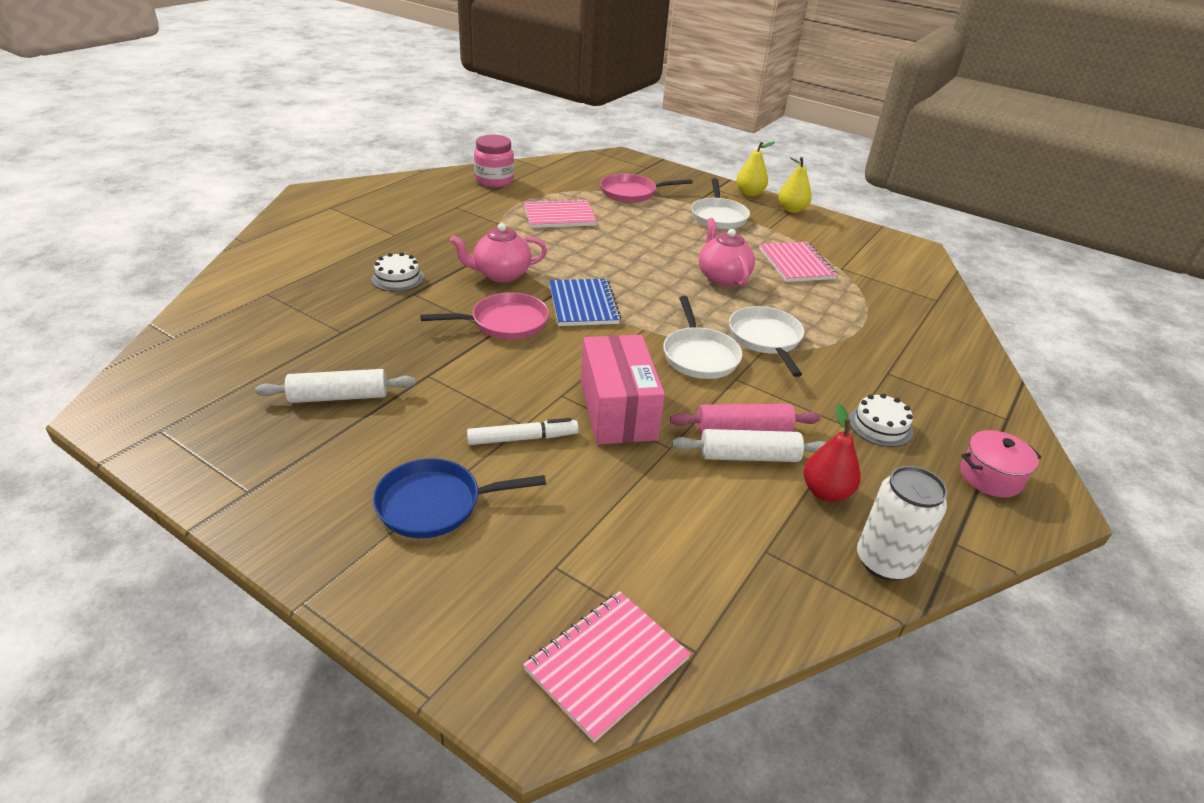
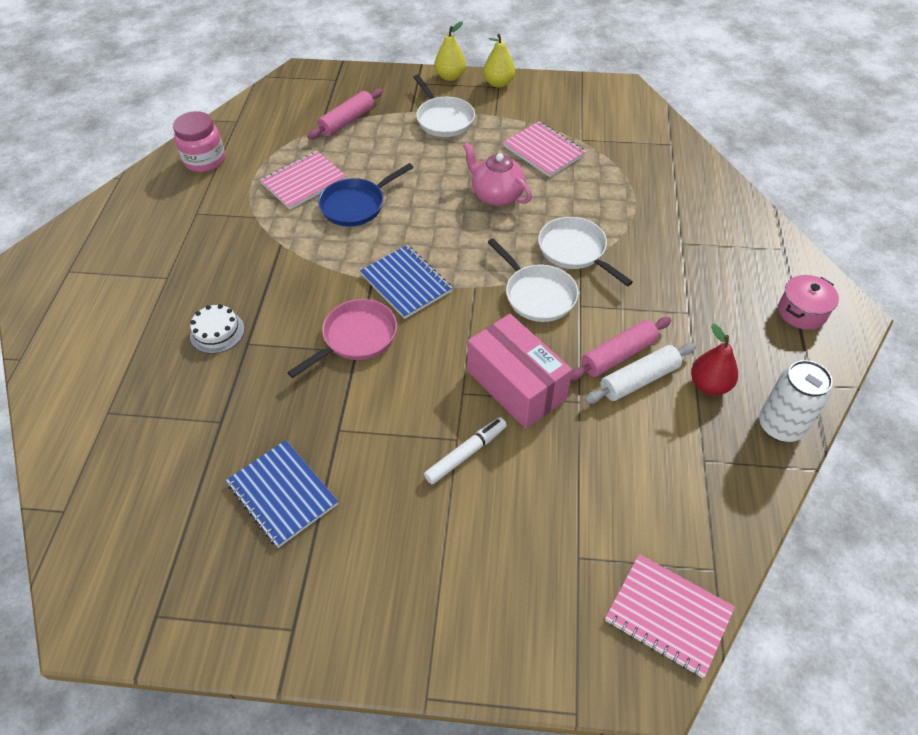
camera: 25 degrees left, 15 degrees up
(339, 397) = (282, 494): white rolling pin -> blue notebook
(435, 504) = (450, 554): blue pan -> blue pan (356, 205)
(501, 274) = (308, 282): pink teapot -> none
(607, 664) = (668, 615): pink notebook -> pink notebook turned 75 degrees counterclockwise
(631, 193) = (347, 121): pink pan -> pink rolling pin
(880, 426) = (707, 300): white cake -> none

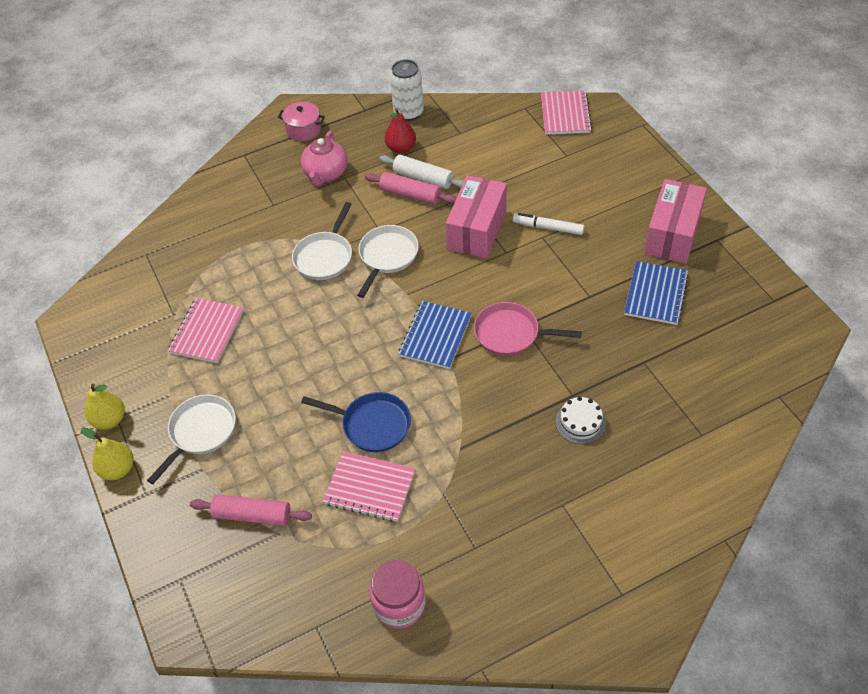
camera: 120 degrees left, 0 degrees up
(345, 581) = (672, 234): none -> pink box
(496, 195) = (291, 334): pink teapot -> pink teapot (326, 174)

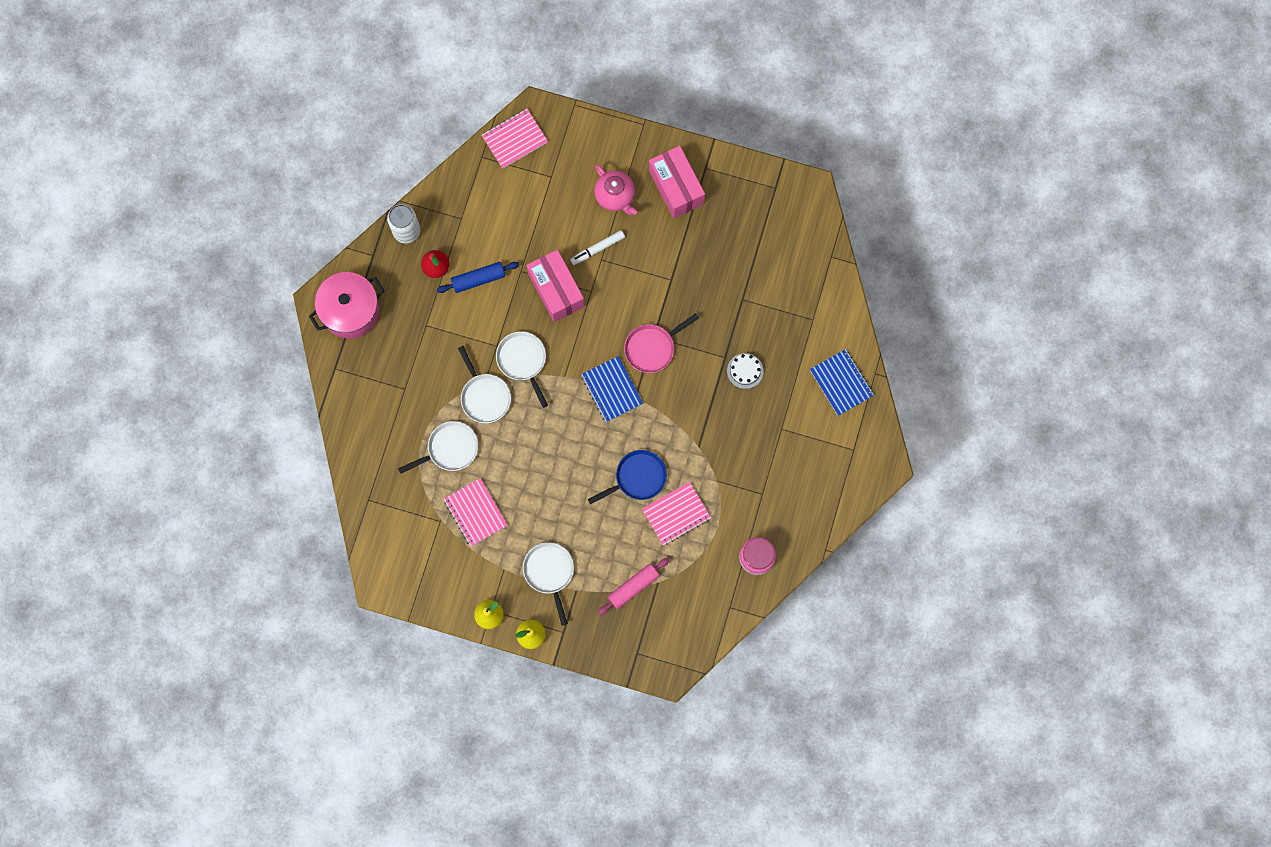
camera: 50 degrees left, 25 degrees up
(250, 270) = (450, 449): none -> white pan
(303, 129) = (350, 310): pink pot -> pink pot, size x1.80
(326, 174) = (410, 334): pink teapot -> pink teapot (615, 196)
(410, 194) = (485, 300): pink rolling pin -> none
(423, 178) = (478, 279): white rolling pin -> blue rolling pin
(565, 114) = (514, 139): pink notebook -> pink notebook turned 75 degrees counterclockwise
(656, 294) = (707, 243): blue notebook -> blue notebook (841, 383)

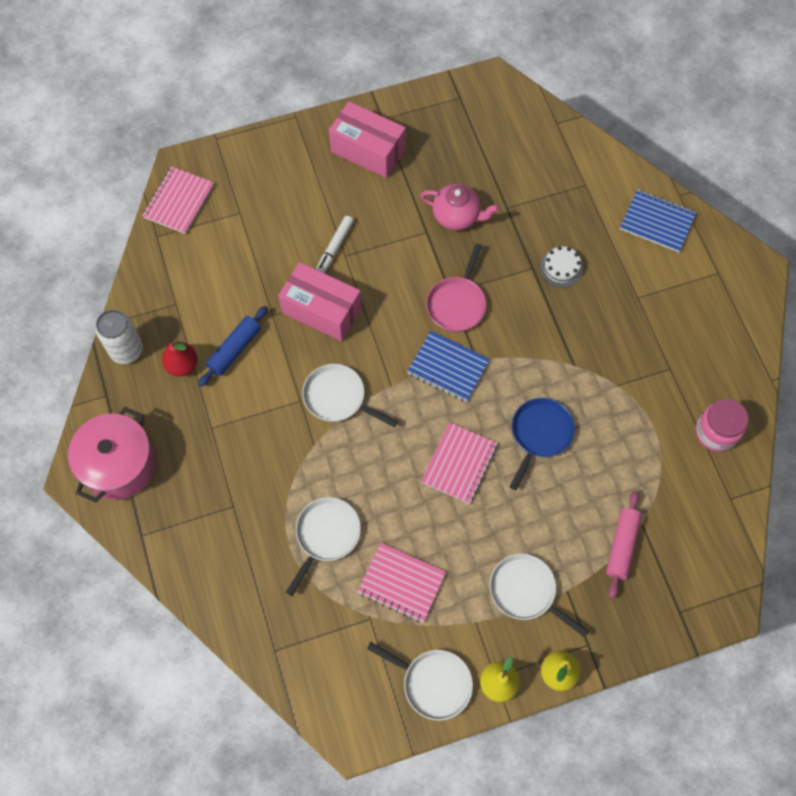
camera: 35 degrees left, 10 degrees down
(484, 396) = (324, 458): white pan -> white pan (433, 683)
(615, 196) = (316, 192): pink teapot -> pink teapot (457, 216)
(676, 514) = (605, 443): pink notebook -> pink notebook (459, 463)

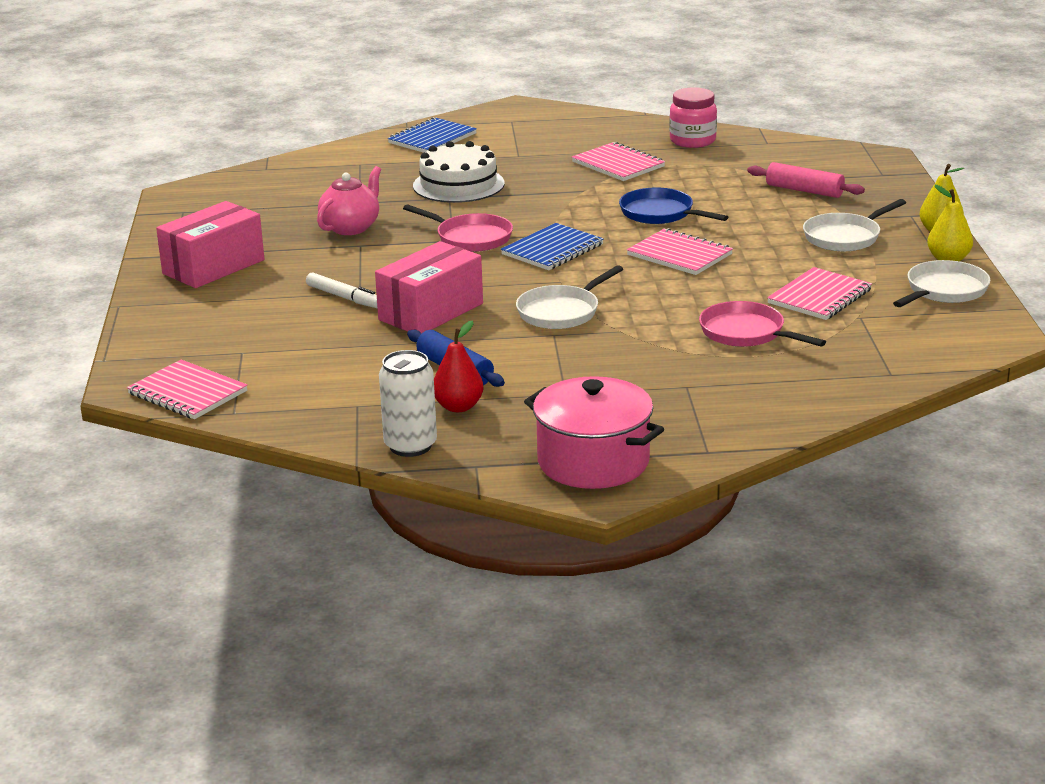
camera: 75 degrees left, 40 degrees down
(326, 535) = (746, 333): white pan -> pink pan
(561, 268) = (458, 184): white cake -> white cake, size x1.79
(640, 381) = (618, 164): none -> pink notebook

